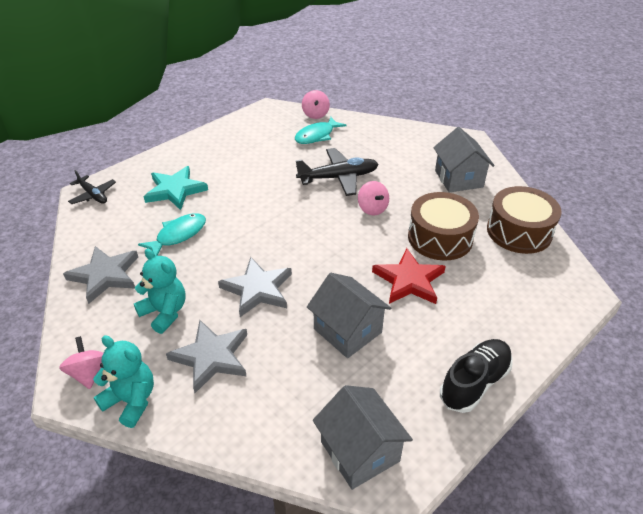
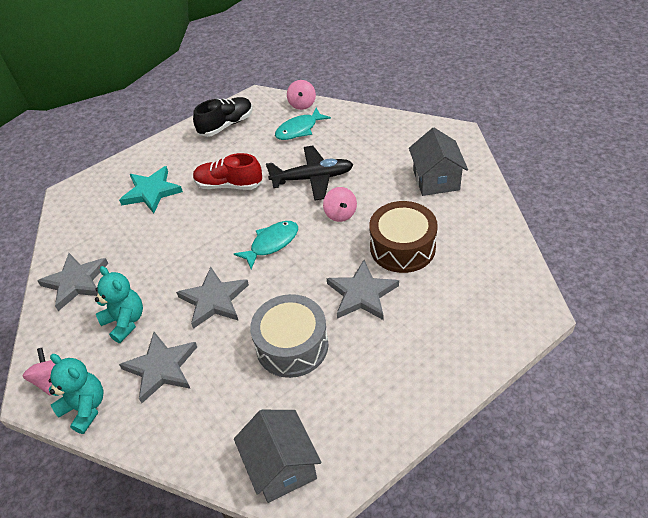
camera: 10 degrees right, 5 degrees up
(93, 195) = (74, 197): black plane -> none
(178, 235) = (148, 241): turquoise fish -> turquoise fish (272, 243)
(255, 184) = (229, 185): none -> red shoe
(347, 330) = (292, 345): grey house -> grey drum
(409, 280) = (362, 294): red star -> grey star
(474, 383) = (404, 404): black shoe -> black shoe (226, 125)
(519, 231) = (486, 241): brown drum -> none

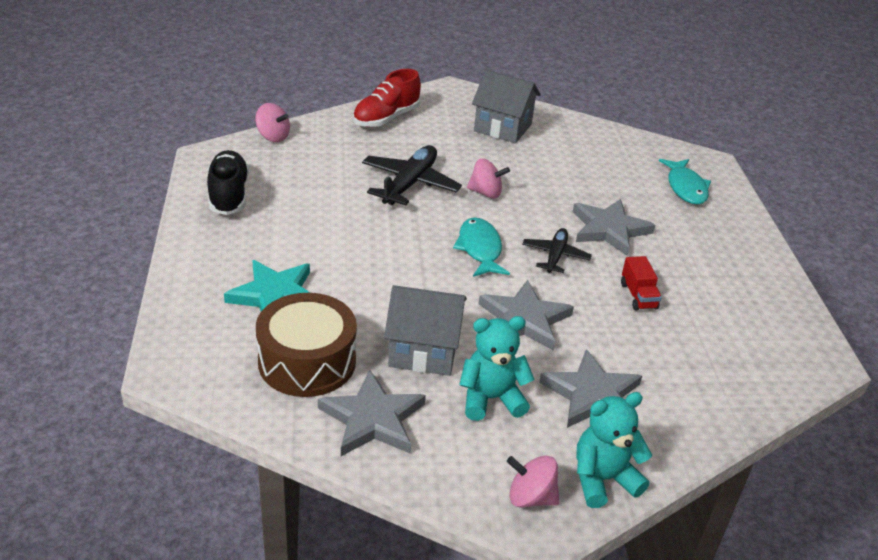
camera: 65 degrees left, 10 degrees down
(229, 185) = (345, 237): red shoe -> red shoe (386, 118)
(282, 467) = (781, 362): grey house -> grey house (423, 350)
(292, 345) = (638, 296): grey drum -> red truck
(299, 129) = (315, 157): turquoise fish -> turquoise fish (685, 188)
(299, 281) = (555, 256): none -> black plane
(402, 247) = (572, 183): brown drum -> brown drum (307, 361)

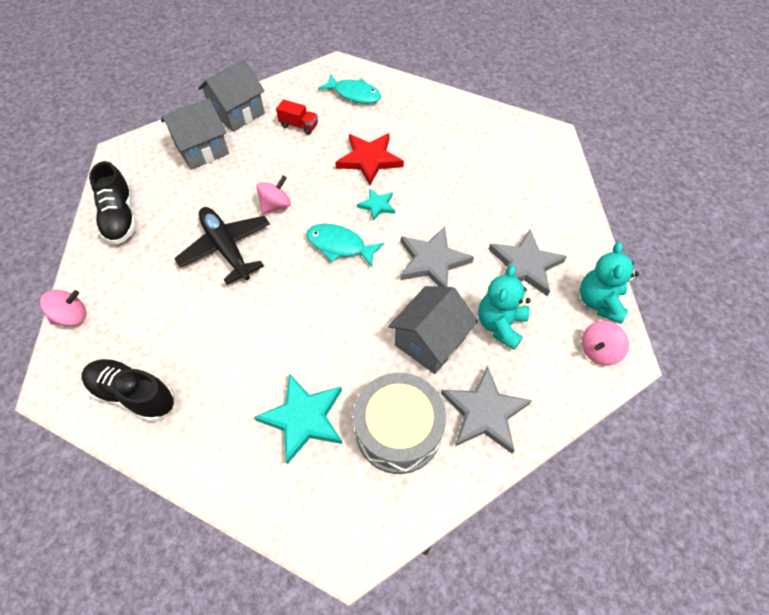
camera: 55 degrees left, 20 degrees up
(307, 361) = (398, 430): brown drum -> grey drum
(386, 118) = (120, 217): red shoe -> black shoe
(555, 256) = (377, 205): black plane -> turquoise star
(569, 129) = (238, 113): none -> grey house
(609, 229) = (369, 160): grey star -> red star
(638, 296) = (446, 185): red truck -> red truck (299, 126)

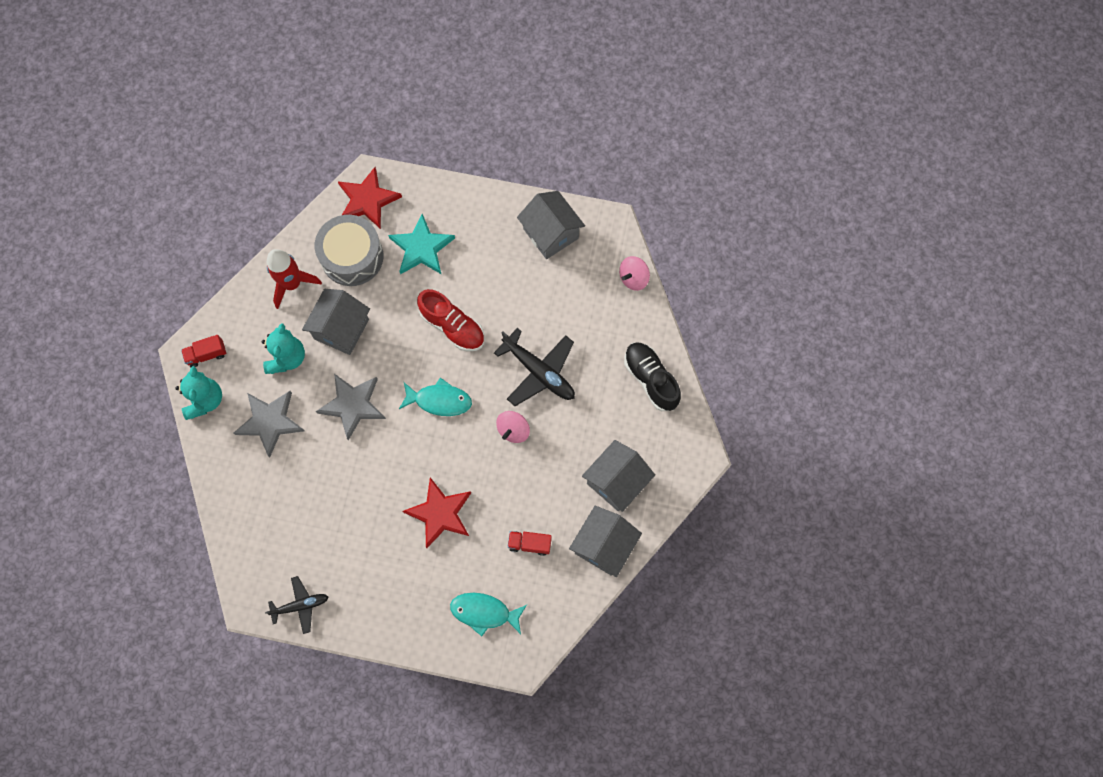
camera: 165 degrees right, 15 degrees up
(134, 395) = (551, 233): black shoe -> grey house
(299, 314) = (452, 326): none -> red shoe
(357, 511) = (368, 200): none -> red star
(377, 205) = (417, 455): turquoise star -> none
(484, 412) = (292, 284): grey star -> red rocket
(508, 125) = (300, 605): none -> black plane
(598, 351) = (207, 354): pink spinning top -> red truck

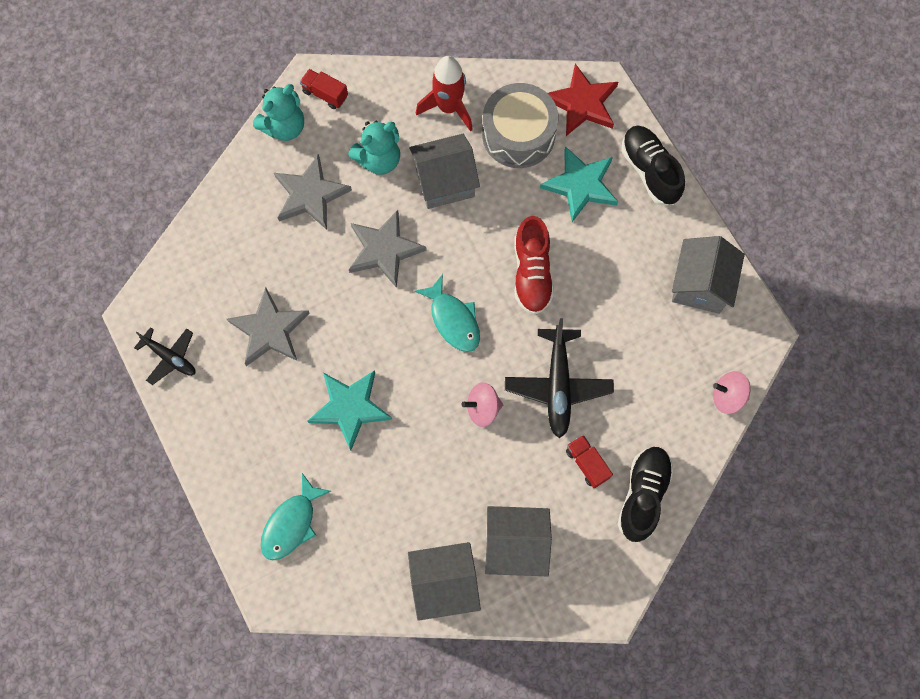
camera: 50 degrees right, 0 degrees up
(341, 524) = (270, 330): none -> grey star
(440, 513) = (350, 408): red star -> turquoise star
(451, 199) = (650, 171): none -> black shoe
(484, 612) = (291, 524): turquoise fish -> turquoise fish turned 120 degrees counterclockwise
(529, 544) = (388, 512): red truck -> red truck (587, 463)

